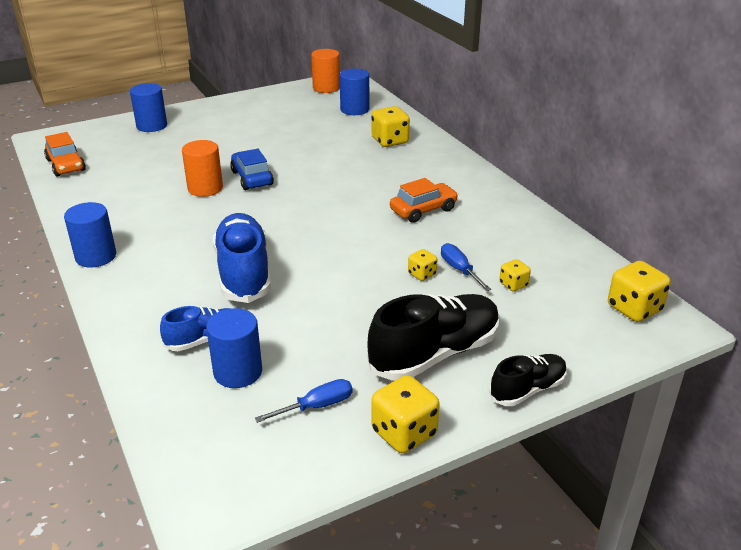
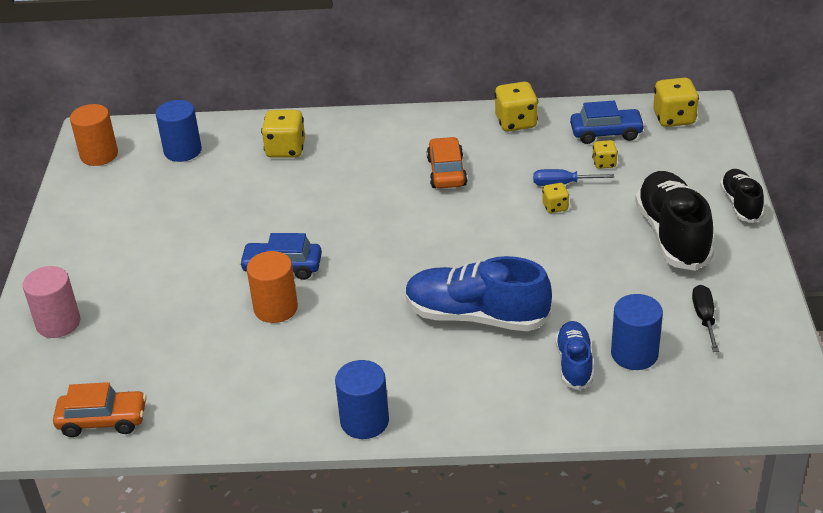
camera: 60 degrees left, 5 degrees up
(152, 126) = (58, 323): blue cylinder -> pink cylinder
(316, 406) = (704, 318): blue screwdriver -> black screwdriver
(404, 433) = (758, 281): yellow dice -> yellow dice (516, 122)
(563, 274) = (606, 133): none -> blue car

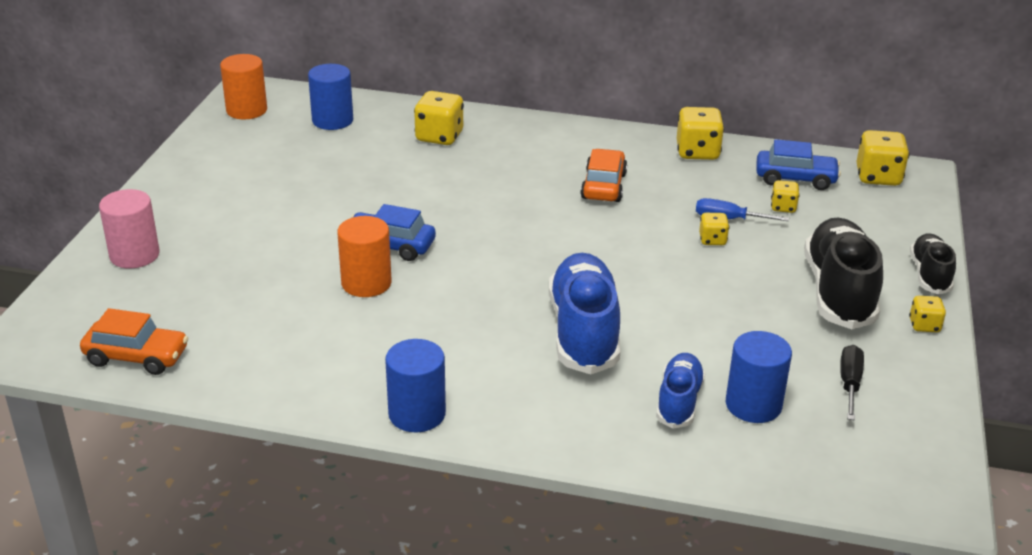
camera: 10 degrees right, 5 degrees down
(476, 316) = (584, 332): blue shoe -> blue shoe turned 60 degrees clockwise
(748, 253) = (924, 325): none -> yellow dice

